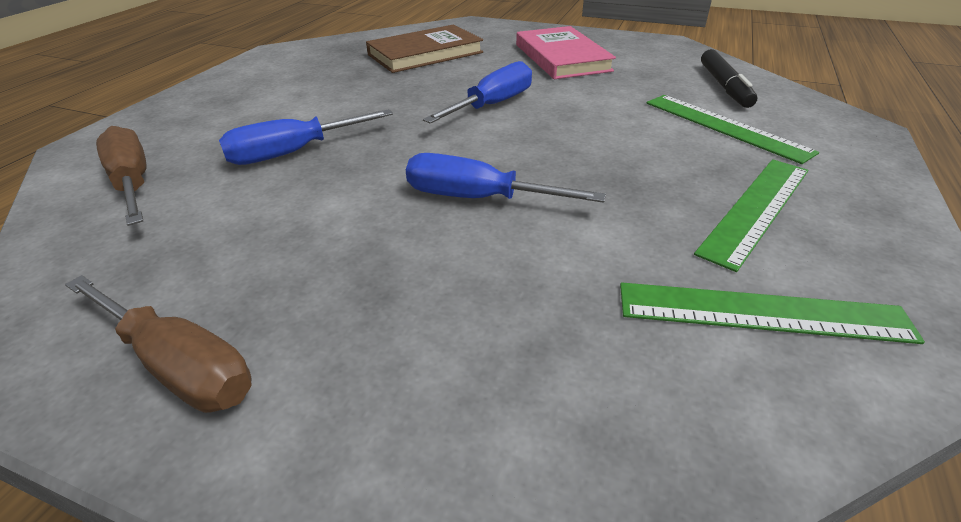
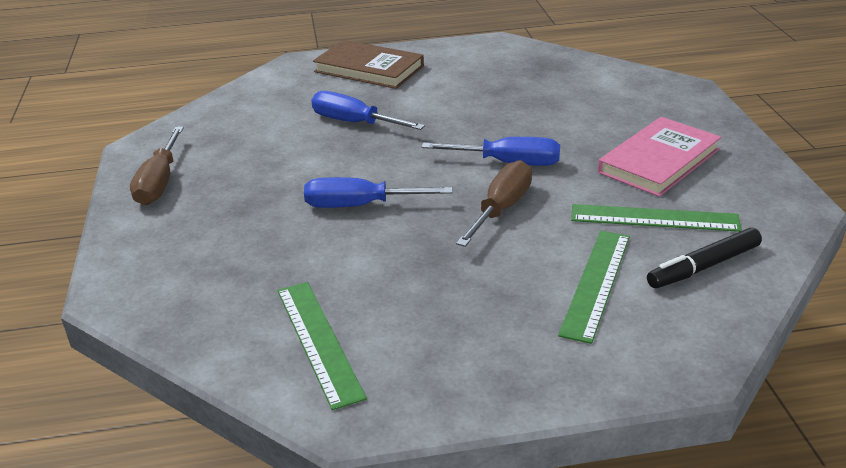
camera: 60 degrees right, 5 degrees down
(133, 183) = (277, 96): brown screwdriver -> brown screwdriver (501, 209)
(425, 54) = (576, 98): brown book -> brown book (369, 69)
(478, 198) = (360, 205): blue screwdriver -> blue screwdriver turned 75 degrees counterclockwise
(756, 209) = (451, 322): green ruler -> green ruler (654, 218)

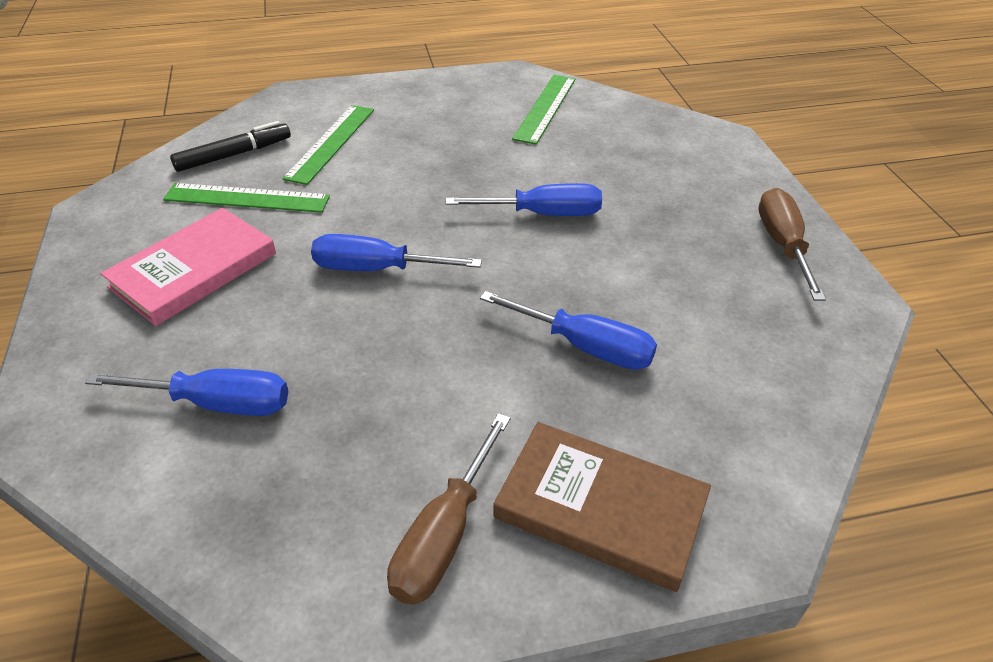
camera: 175 degrees right, 10 degrees up
(318, 341) = (545, 108): green ruler -> green ruler turned 45 degrees clockwise
(501, 209) = (396, 209): brown screwdriver -> brown screwdriver (444, 534)
(589, 97) = (216, 403): none -> blue screwdriver

